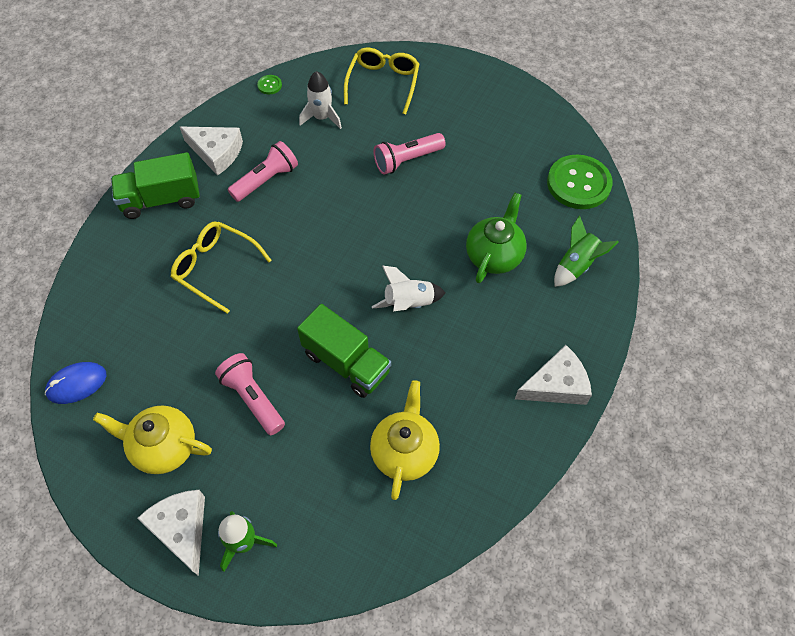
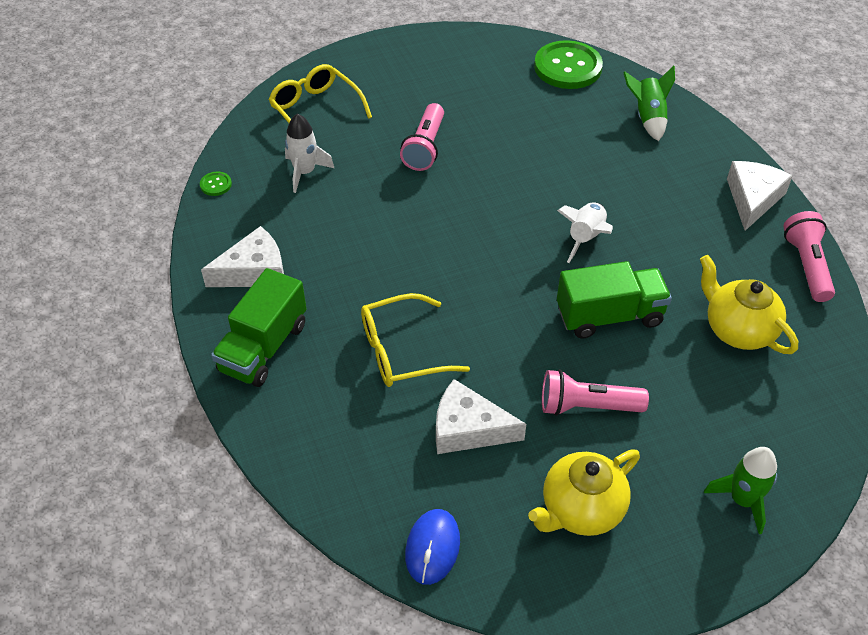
camera: 50 degrees left, 10 degrees down
(181, 529) = (688, 544): white cheese -> white cheese (468, 429)
(266, 180) = (335, 253): pink flashlight -> pink flashlight (806, 265)
(494, 255) = (589, 157): green teapot -> none

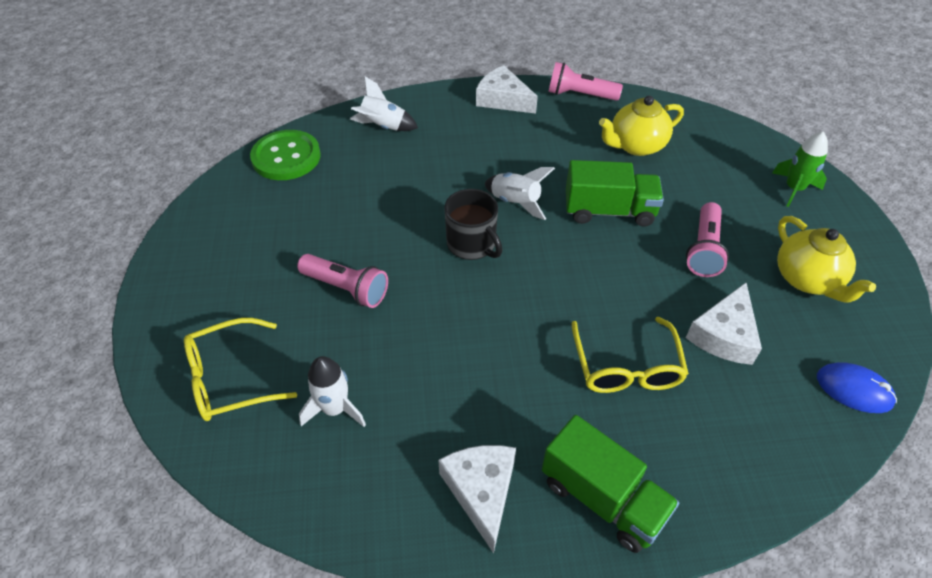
camera: 75 degrees left, 0 degrees up
(216, 184) = (313, 516): green button -> none
(511, 216) = (472, 244): none -> black mug
(609, 316) = (609, 211): green truck -> green truck turned 90 degrees clockwise
(648, 118) = (383, 127): green rocket -> white rocket

